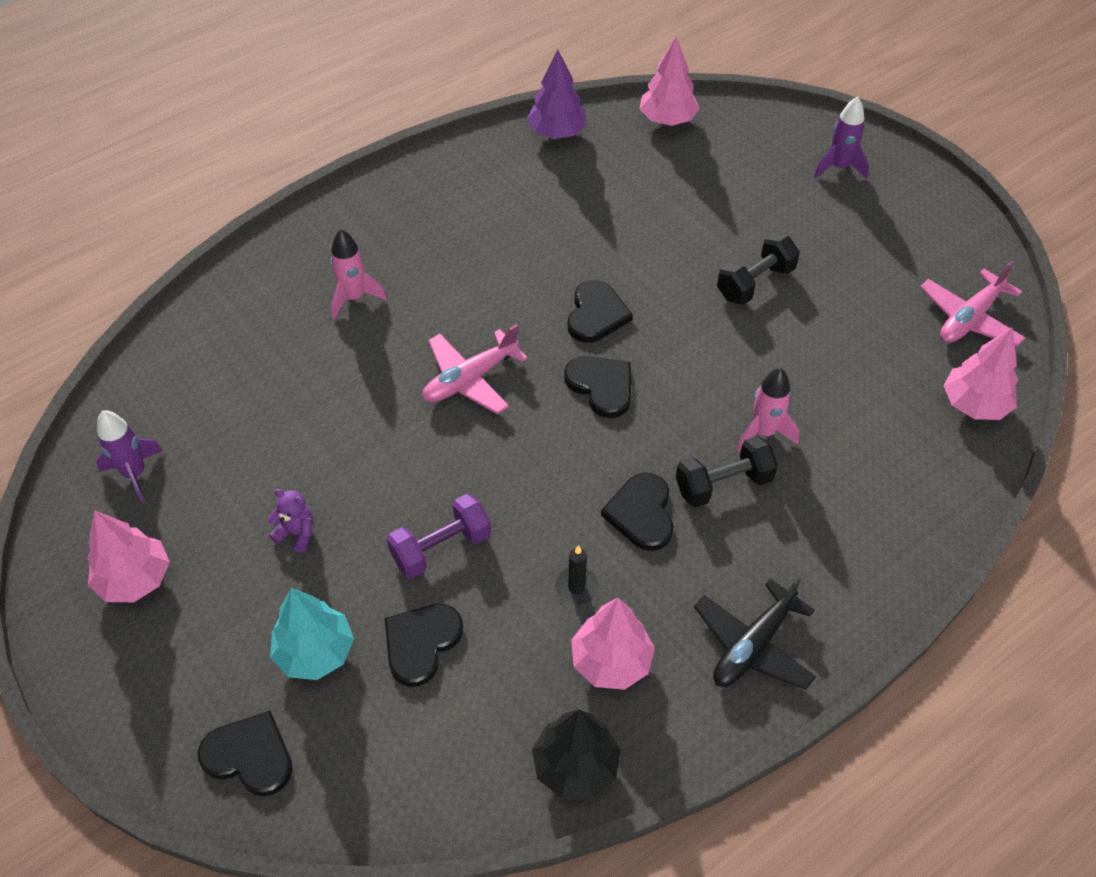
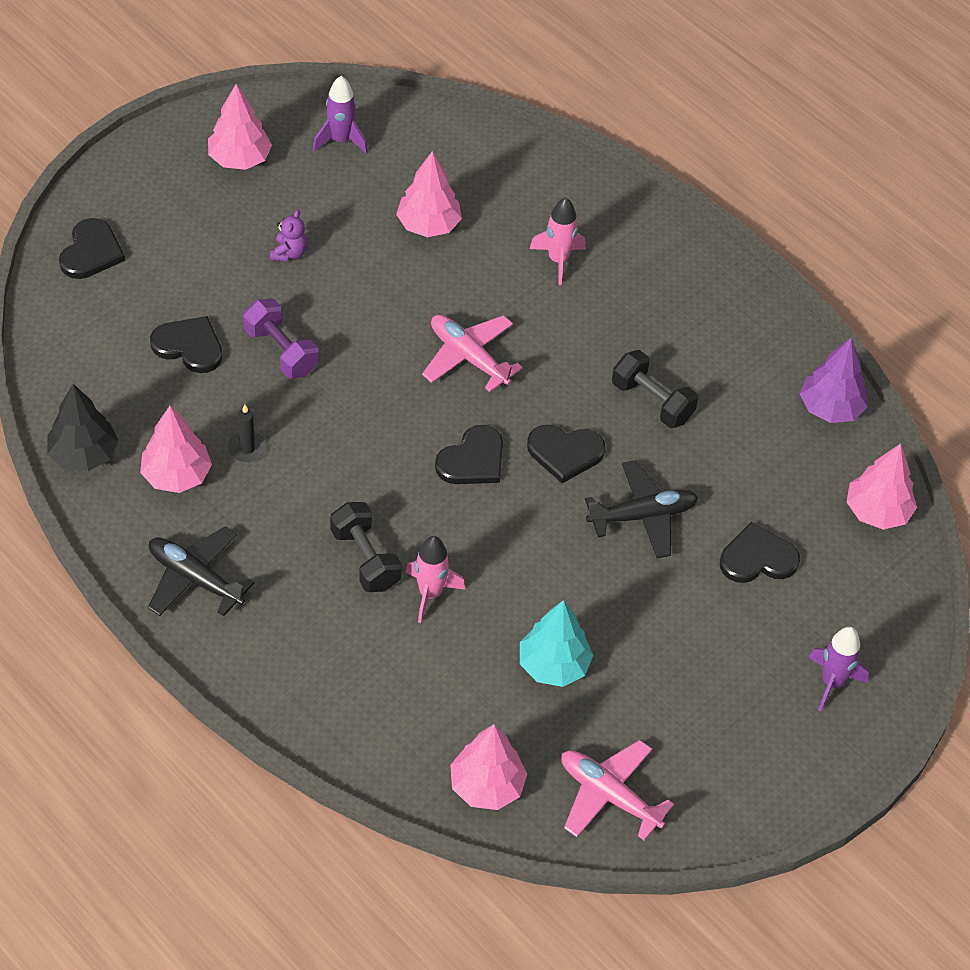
camera: 80 degrees right, 0 degrees up
(283, 400) = (428, 225): none -> pink tree
(315, 652) = (178, 279): turquoise tree -> turquoise tree (553, 665)
(641, 513) = (327, 495): black heart -> black heart (757, 558)
(671, 266) = (642, 516): none -> black plane
(755, 283) = (630, 592): black dumbbell -> black dumbbell (652, 401)

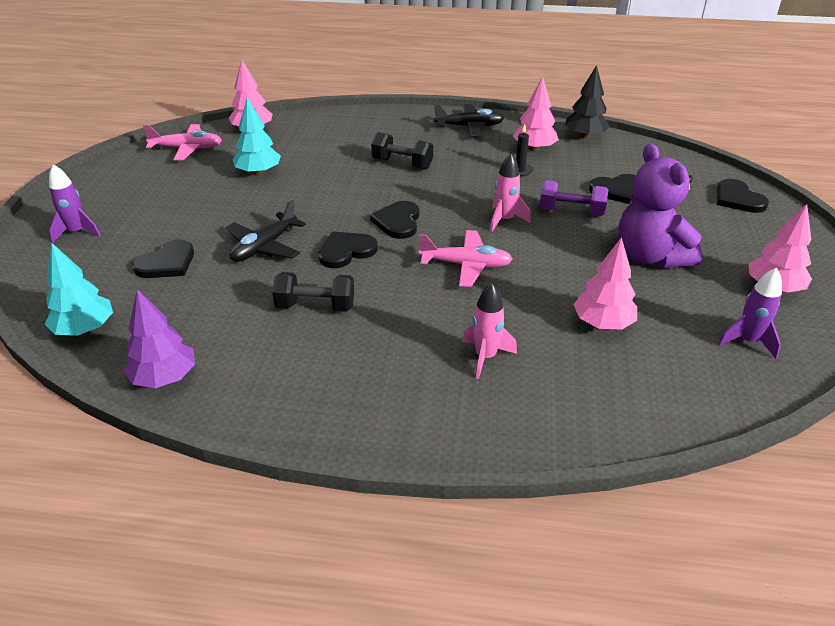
camera: 145 degrees right, 15 degrees down
(289, 253) = (650, 256): purple teddy bear -> purple teddy bear, size x2.46
(430, 594) = (353, 167): pink rocket -> pink rocket (504, 220)
(877, 511) = (85, 329): pink tree -> turquoise tree

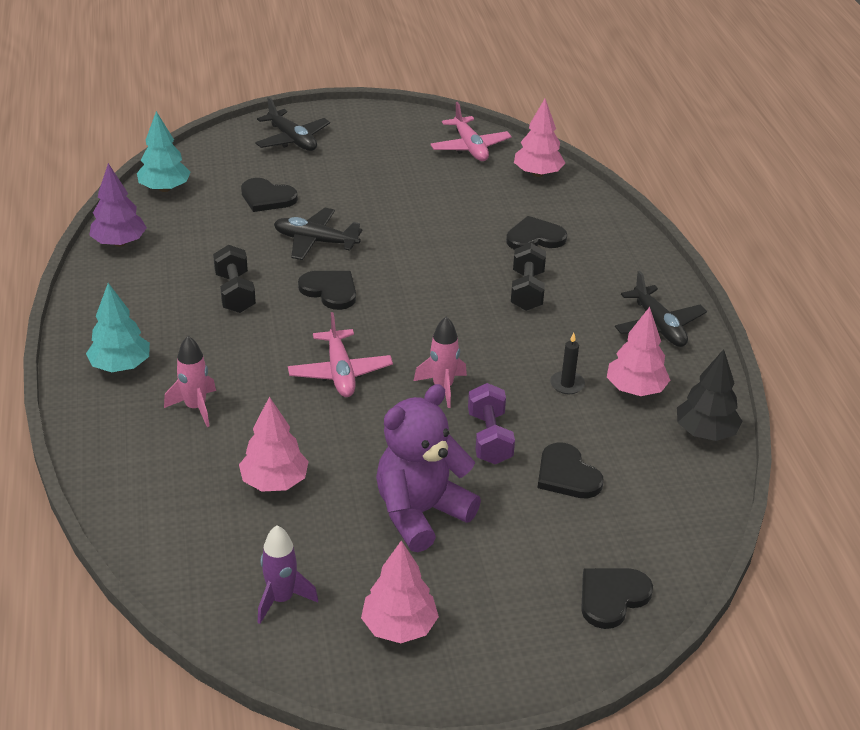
camera: 70 degrees right, 0 degrees up
(77, 232) = (292, 139): purple rocket -> black plane
(258, 172) = (449, 202): turquoise tree -> turquoise tree (121, 366)
(398, 222) = (400, 312): black heart -> black heart (535, 237)

